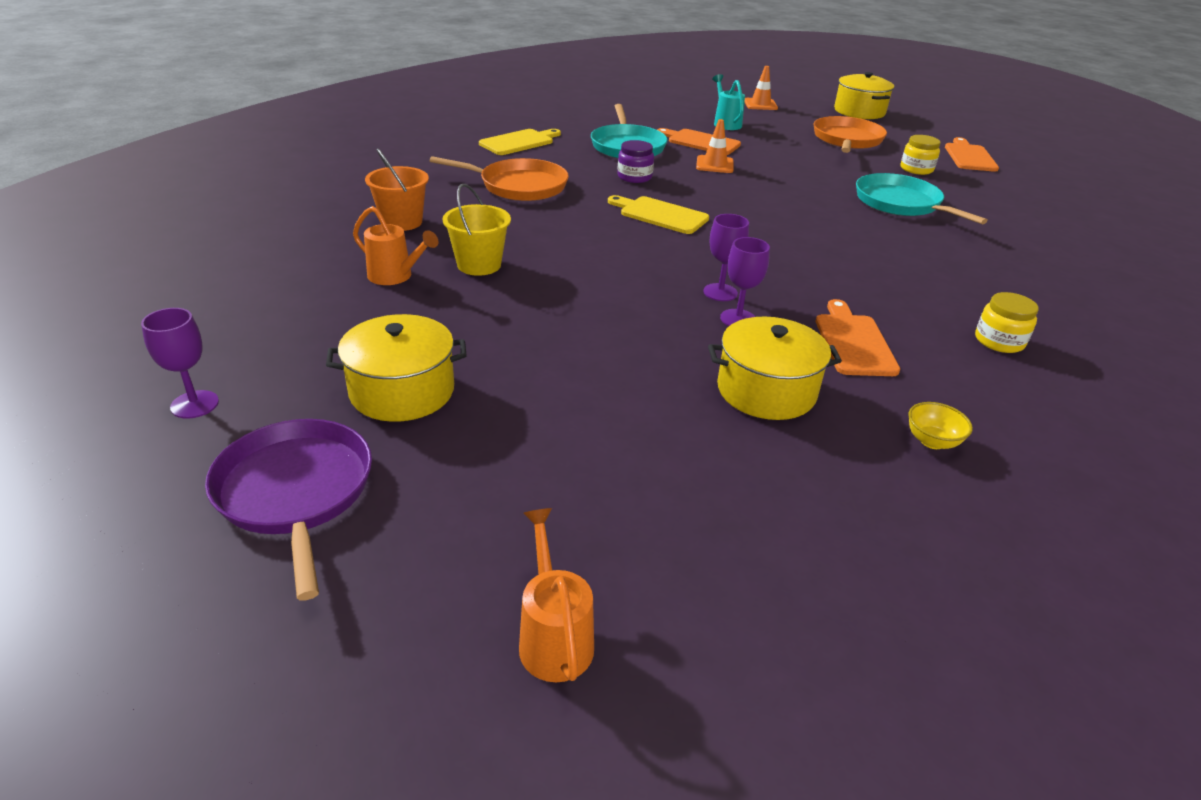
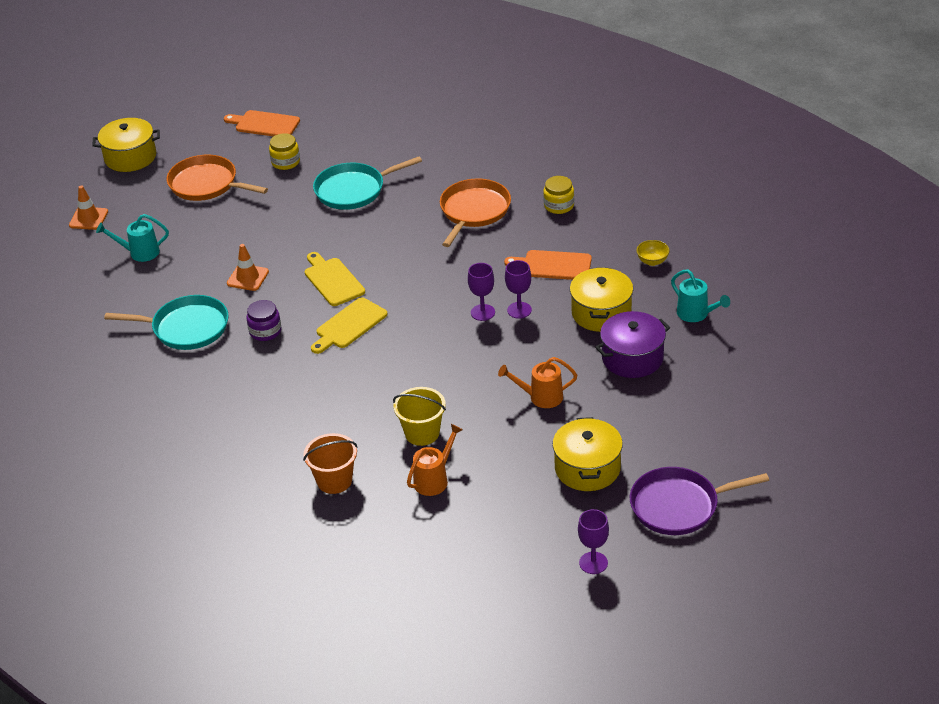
camera: 75 degrees left, 5 degrees up
(519, 142) = (155, 402): yellow cutting board -> yellow cutting board (332, 280)
(519, 186) = (270, 406): orange pan -> orange pan (474, 211)
(553, 637) = (778, 411): orange watering can -> orange watering can (541, 397)
(667, 427) = (632, 358): none -> purple pot
(700, 142) = (187, 278): orange cutting board -> none
(814, 501) = (696, 314): none -> turquoise watering can

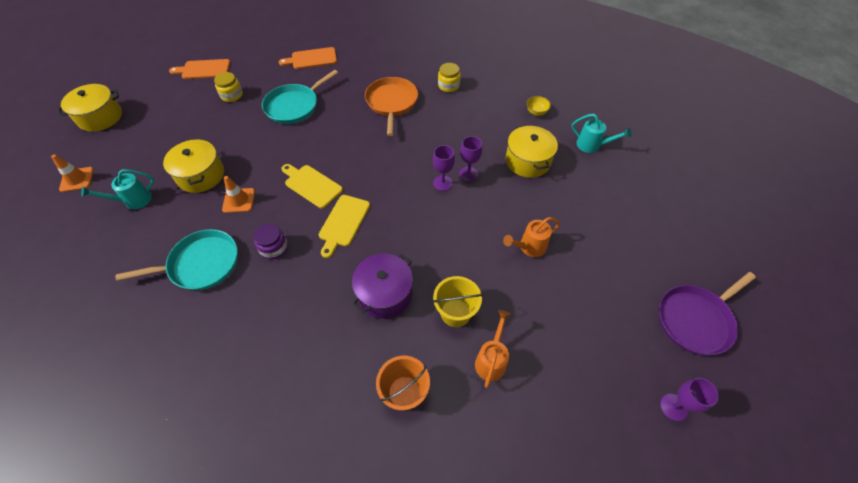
camera: 25 degrees left, 15 degrees up
(206, 184) = (173, 126): orange pan -> none
(553, 266) = (471, 132): orange cutting board -> orange cutting board (312, 59)
(587, 468) = (605, 305): yellow pot -> yellow pot (201, 175)
(632, 358) = (573, 192): purple pot -> purple pot (385, 293)

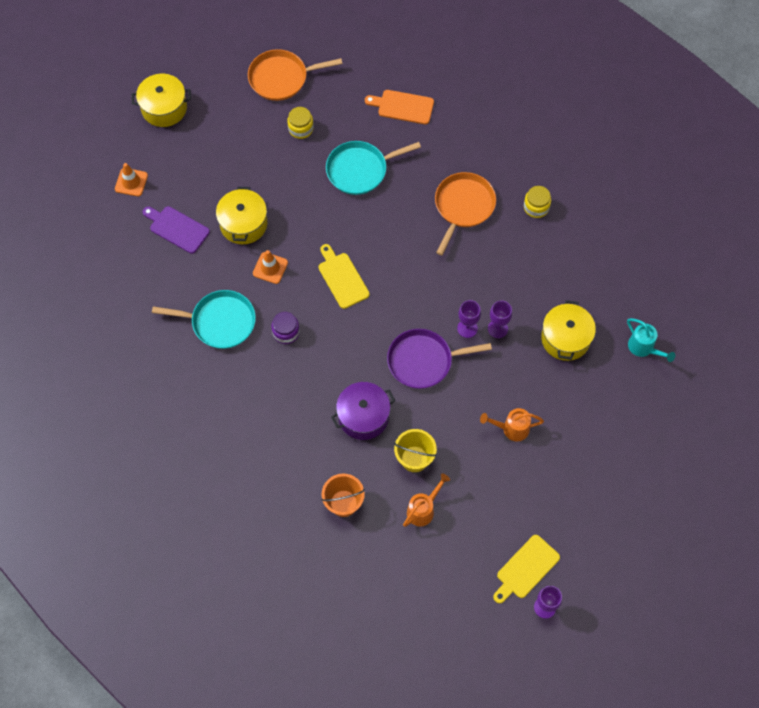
camera: 25 degrees right, 10 degrees up
(133, 200) = (177, 228): turquoise watering can -> purple cutting board
(203, 70) = (281, 78): orange cutting board -> orange pan
(343, 223) = (356, 332): yellow cutting board -> yellow cutting board (526, 569)
(536, 112) = (611, 282): yellow bowl -> none
(696, 320) = (615, 555): purple pan -> purple pan (423, 361)

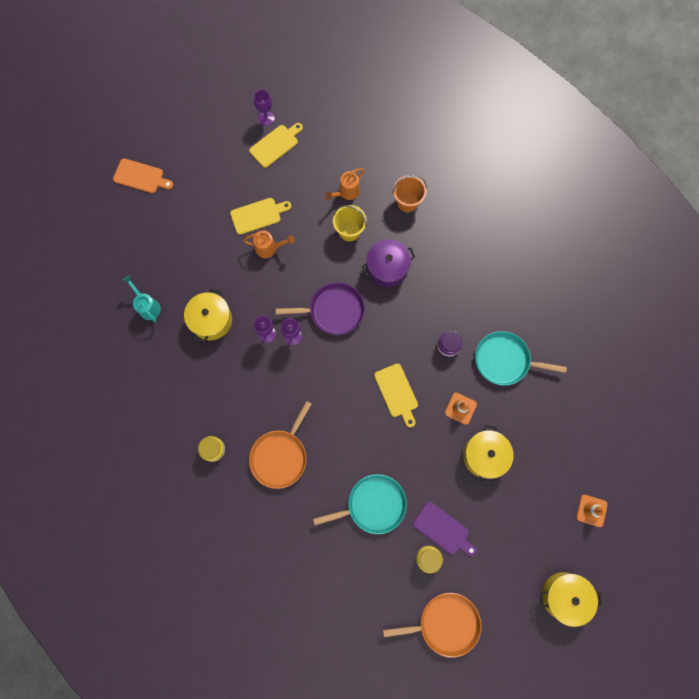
camera: 175 degrees left, 10 degrees up
(177, 228) = (545, 456): purple cutting board -> purple cutting board (443, 529)
(403, 107) = (325, 575): orange cutting board -> orange cutting board (141, 176)
(532, 469) = (258, 215): none -> yellow cutting board

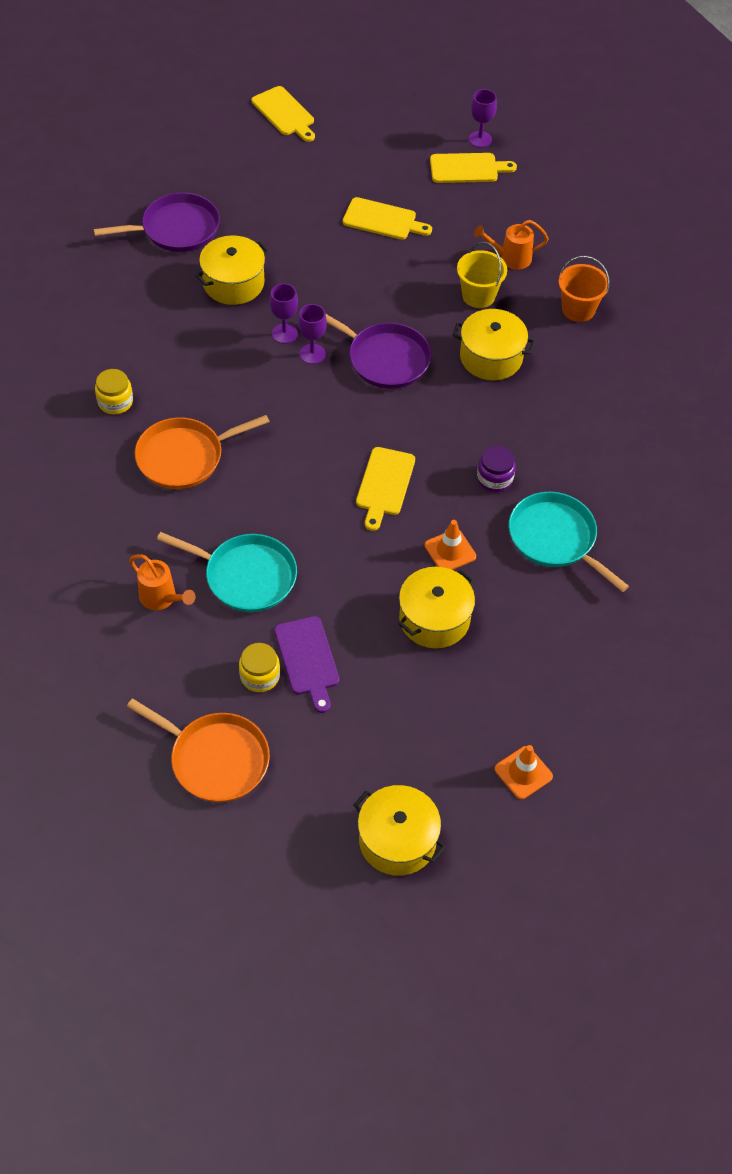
camera: 35 degrees right, 20 degrees down
(141, 176) = (285, 113): orange cutting board -> yellow cutting board
(147, 306) = (176, 229): turquoise watering can -> purple pan
(269, 248) = (366, 257): orange watering can -> orange watering can (162, 598)
(387, 268) = (491, 357): purple pot -> yellow pot

